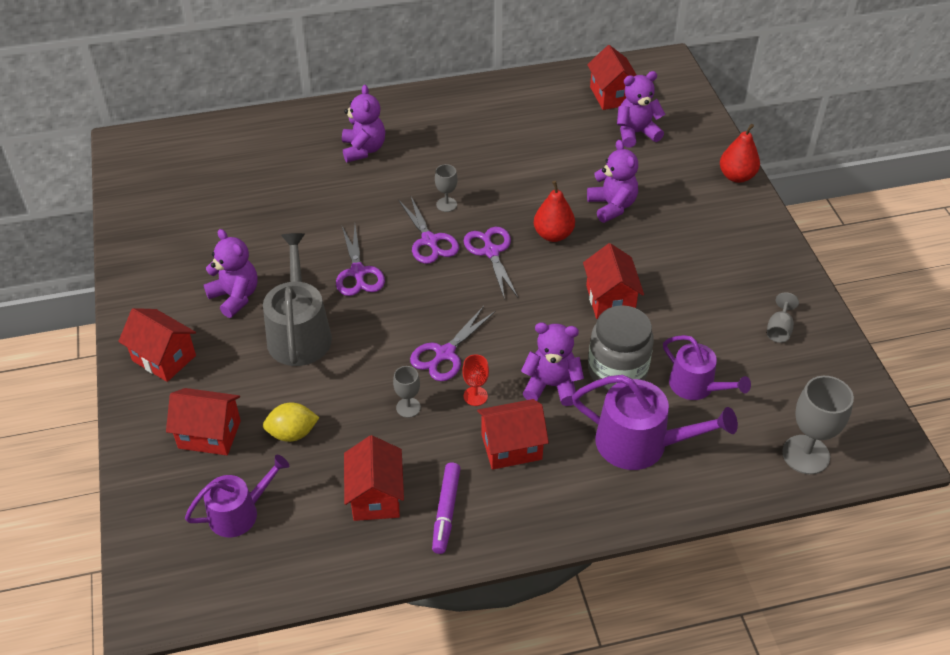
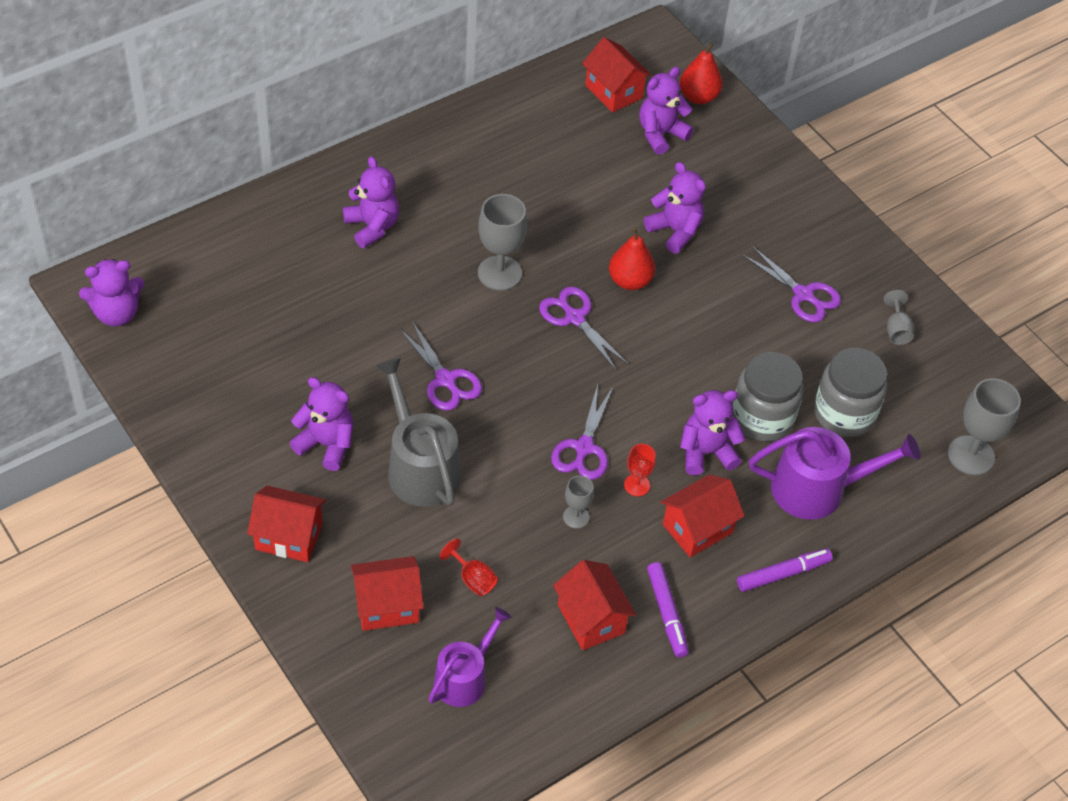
camera: 25 degrees left, 5 degrees up
(136, 166) = (117, 313): none -> purple teddy bear
(292, 433) = (473, 579): yellow lemon -> red goblet
(429, 241) = (503, 322): purple scissors -> purple scissors (803, 294)
(446, 204) = (499, 273): grey goblet -> grey goblet, size x1.84
(572, 508) = (783, 574): none -> purple marker
(610, 300) = (721, 341): red house -> none
(696, 386) = (844, 413): purple watering can -> grey jar
(736, 176) = (786, 163): red pear -> red pear (698, 97)

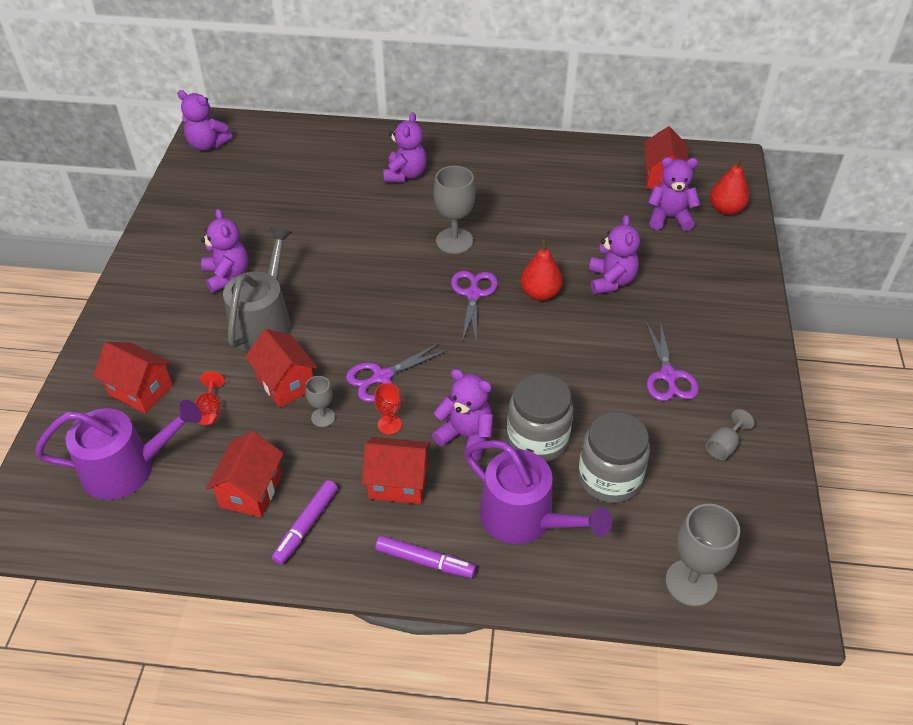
camera: 45 degrees right, 5 degrees down
(289, 536) = (140, 313): red house -> red house (285, 383)
(445, 379) = (343, 282): purple scissors -> none
(464, 677) = (127, 468): purple watering can -> purple watering can, size x1.52

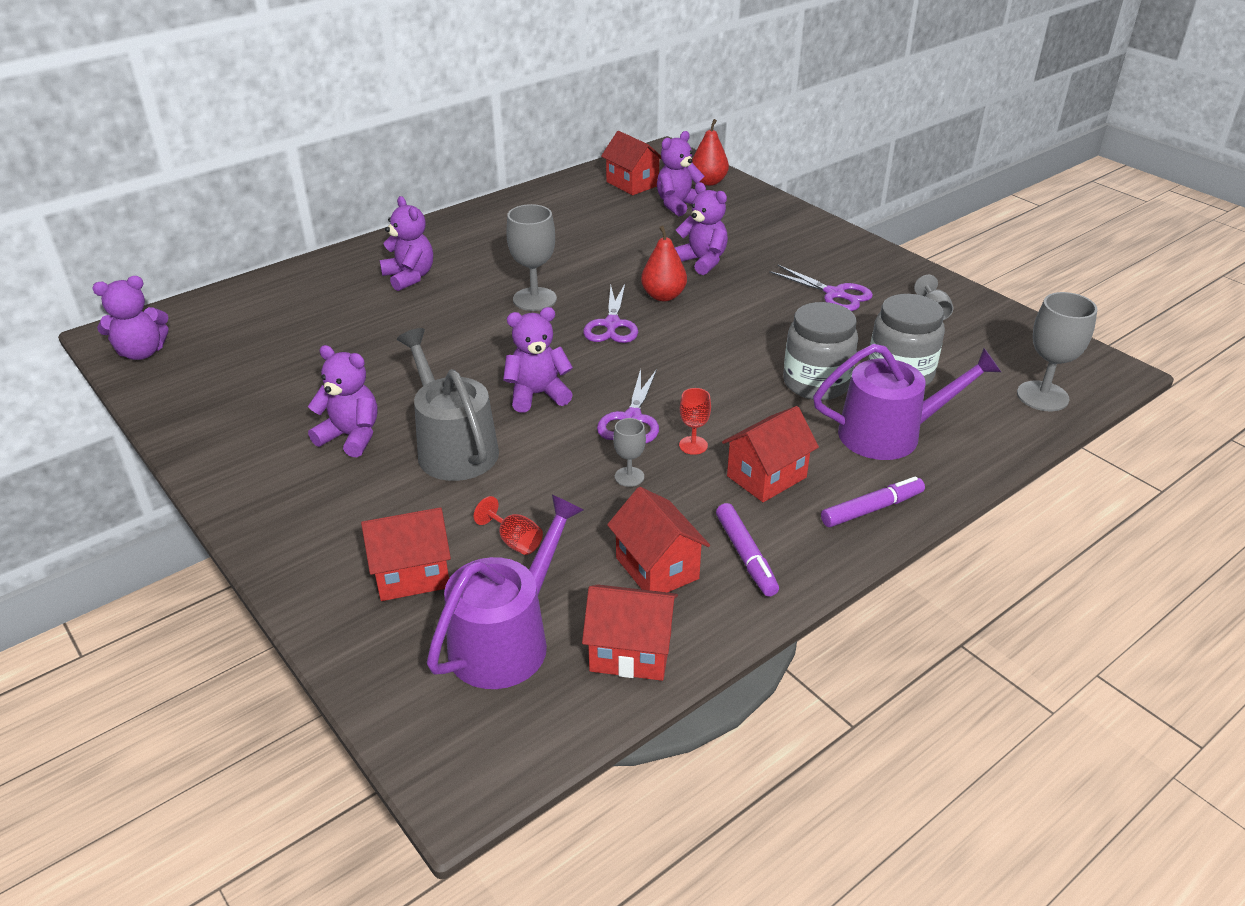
camera: 45 degrees left, 10 degrees down
(285, 383) = (553, 476): red house -> red house (630, 652)
(466, 436) = (763, 414): purple teddy bear -> purple teddy bear (537, 395)
(473, 294) = (612, 324): purple scissors -> purple scissors turned 135 degrees counterclockwise

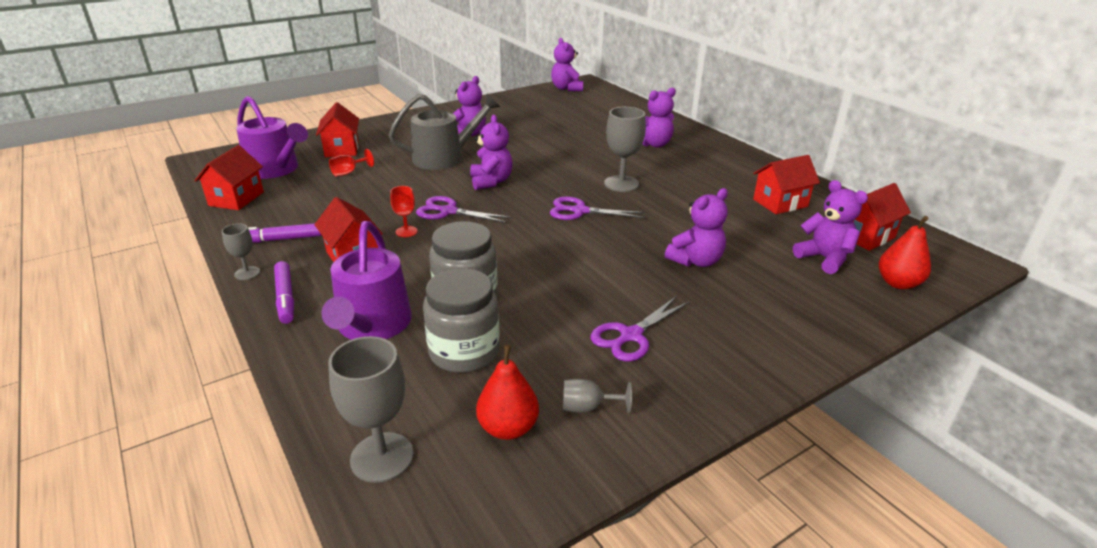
camera: 95 degrees right, 5 degrees down
(629, 477) = (385, 207): grey goblet -> grey goblet (247, 273)
(657, 568) = (293, 210): red house -> red house (780, 203)
(663, 296) = (626, 236): red pear -> red pear (508, 428)

